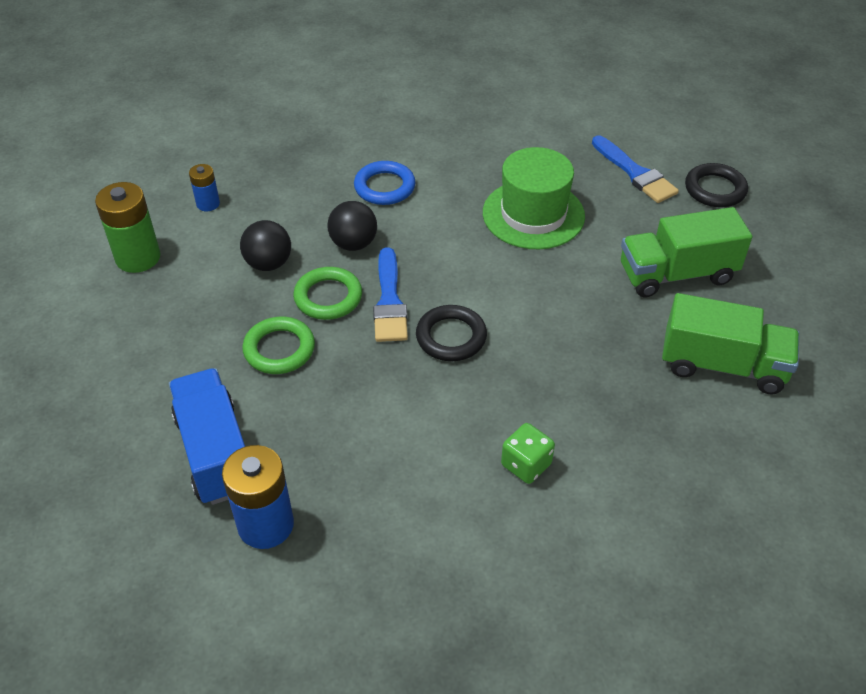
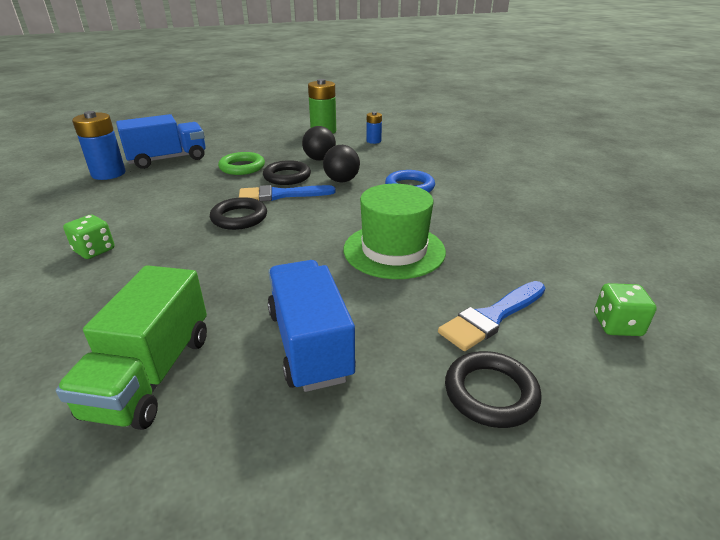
camera: 85 degrees right, 15 degrees down
(328, 297) = (287, 176): green ring -> black ring
(640, 117) = (617, 325): none -> green dice
(677, 274) = (309, 344): green truck -> blue truck

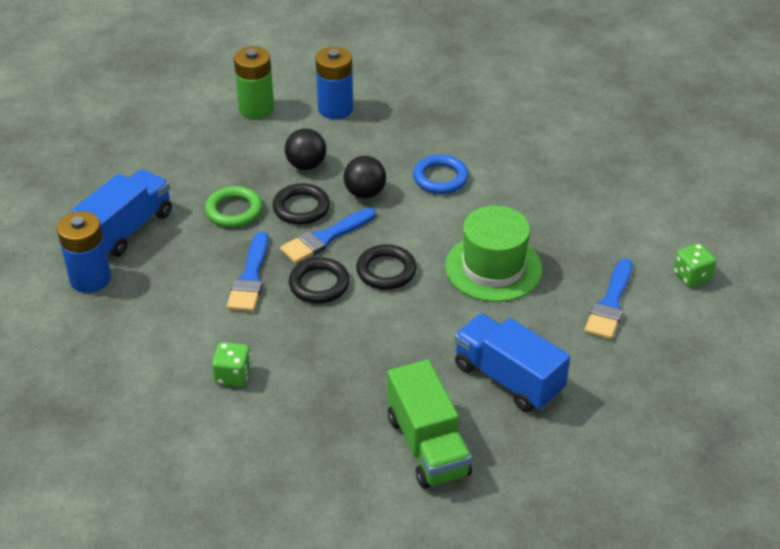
camera: 30 degrees left, 10 degrees up
(199, 200) = (250, 278): none -> blue brush
(373, 141) = (335, 109): blue battery -> blue battery, size x1.81
(490, 393) = (644, 361): black ring -> black ring (386, 271)

